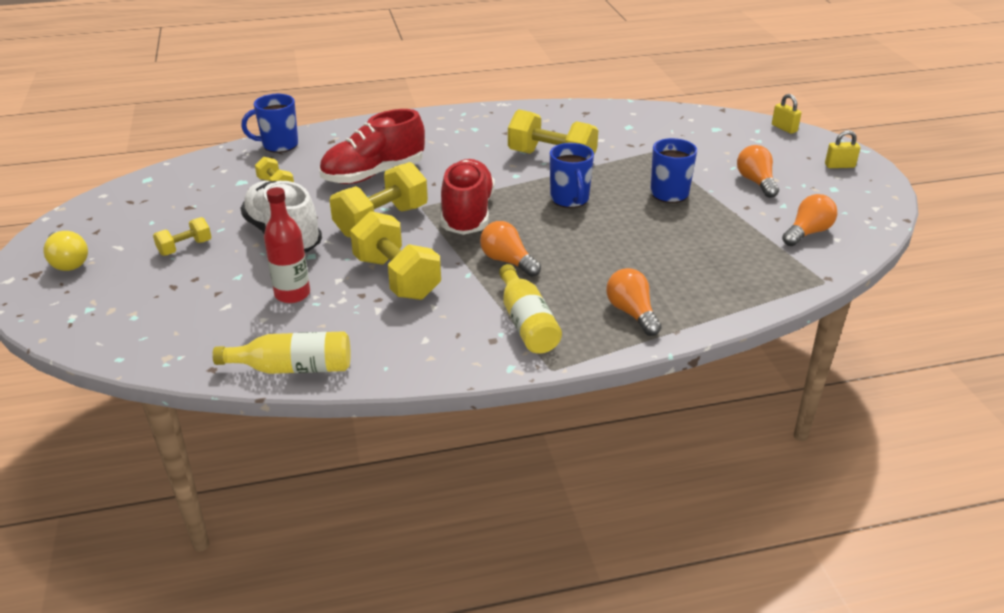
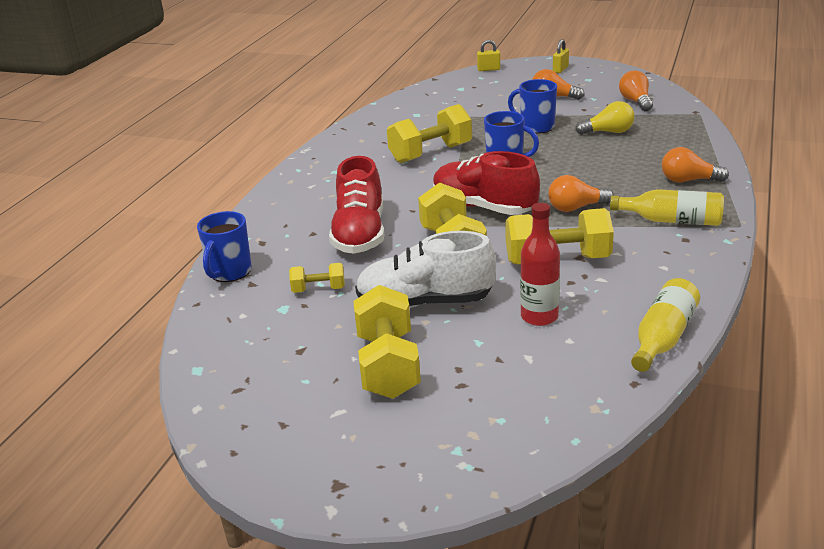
camera: 55 degrees left, 5 degrees down
(68, 262) = (335, 454): yellow light bulb -> yellow light bulb (608, 132)
(185, 248) = (388, 365): yellow dumbbell -> yellow dumbbell, size x1.93

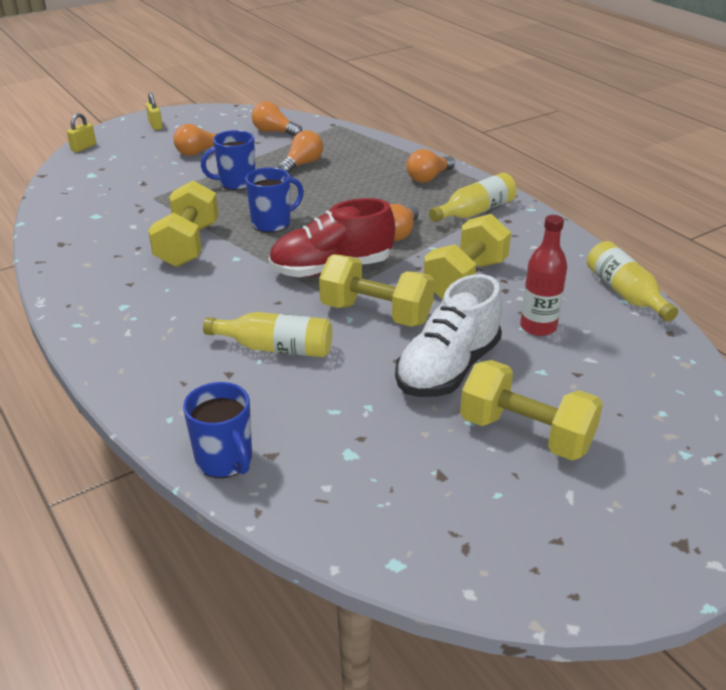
camera: 55 degrees left, 5 degrees up
(318, 289) = (344, 416): yellow dumbbell -> none
(360, 234) = (276, 348): red shoe -> yellow bottle
(608, 132) = (302, 164): yellow light bulb -> orange light bulb

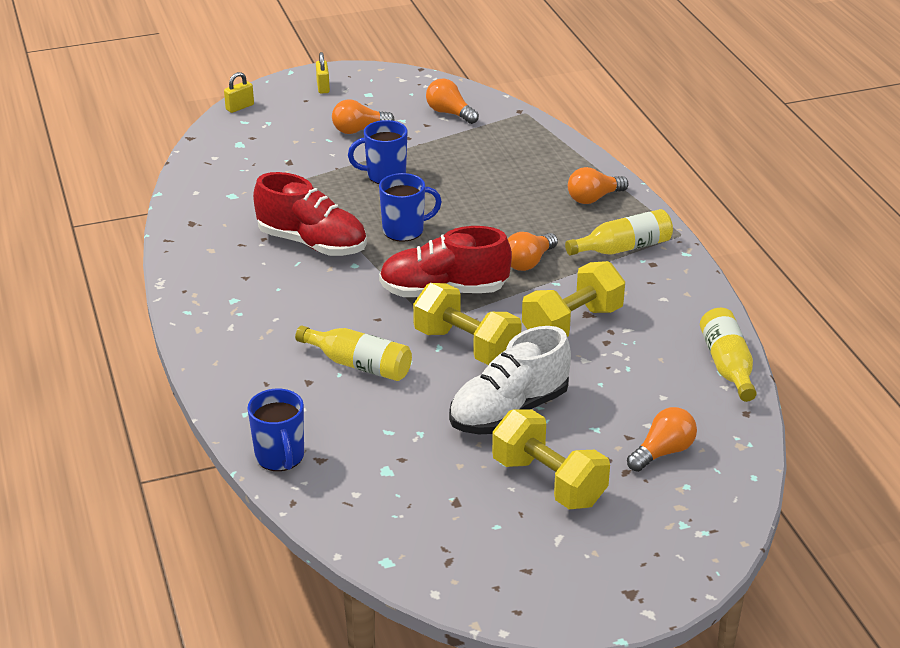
camera: 15 degrees right, 0 degrees up
(188, 245) = (312, 243): yellow dumbbell -> red shoe
(302, 164) = (464, 161): orange light bulb -> orange light bulb (663, 452)
(538, 327) = (617, 385): red bottle -> none

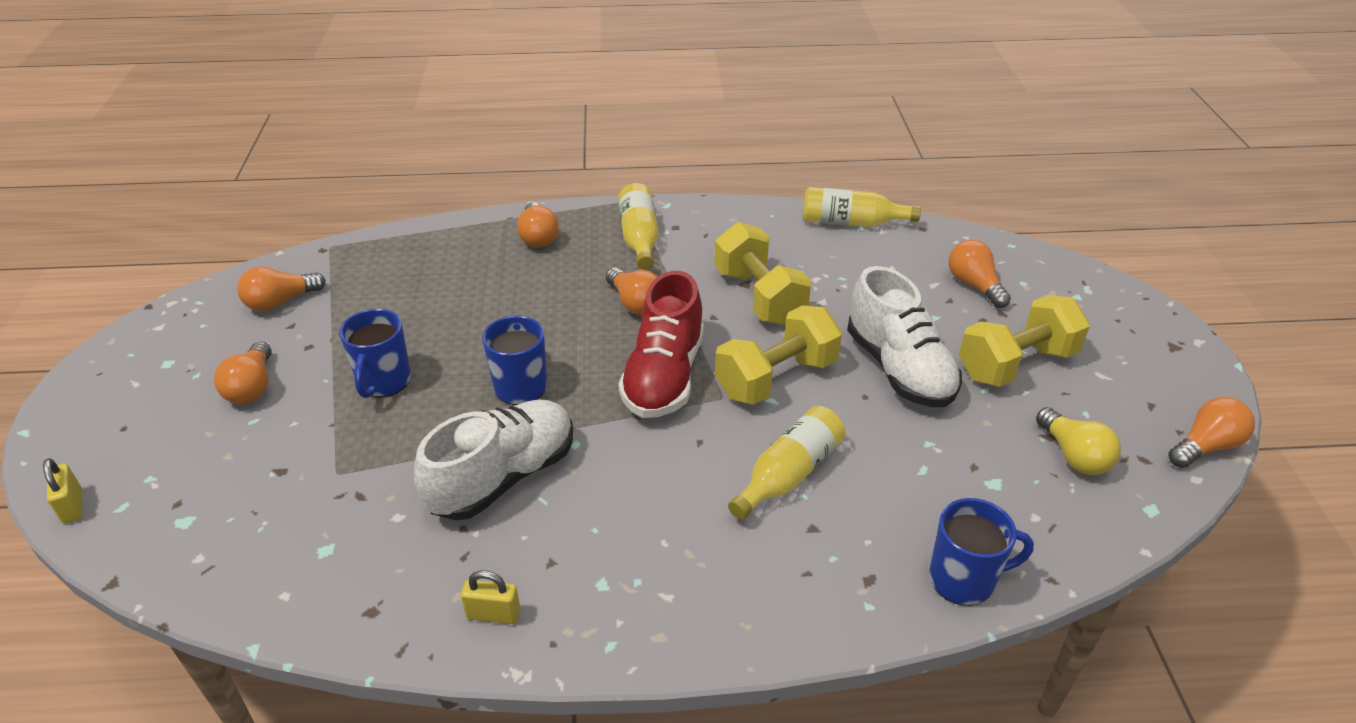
camera: 75 degrees left, 5 degrees up
(312, 243) = (503, 477): red shoe -> white shoe
(323, 87) = (104, 404): yellow padlock -> yellow padlock (493, 614)
(436, 517) = (1074, 456): none -> yellow light bulb
(482, 603) = (1205, 446): none -> orange light bulb

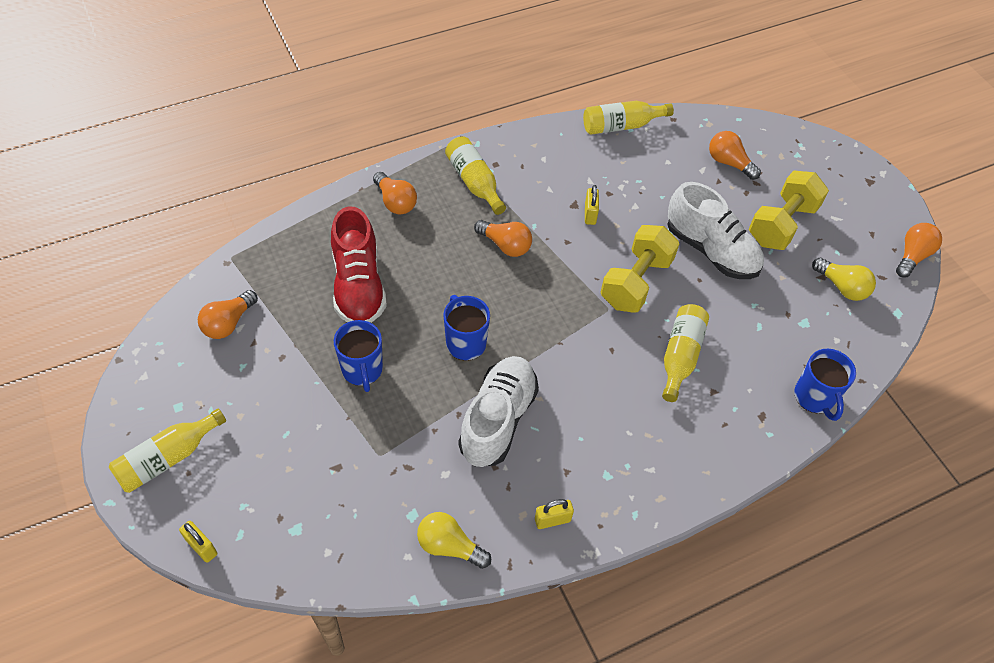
camera: 25 degrees left, 15 degrees up
(115, 408) = (167, 458): none -> yellow bottle
(252, 387) = (264, 406): orange light bulb -> none
(342, 601) = (449, 546): none -> yellow light bulb
(664, 376) = (560, 304): red shoe -> red shoe (358, 286)
(759, 297) = (590, 214): yellow dumbbell -> yellow padlock
(963, 580) = (814, 398): blue mug -> blue mug turned 105 degrees clockwise

